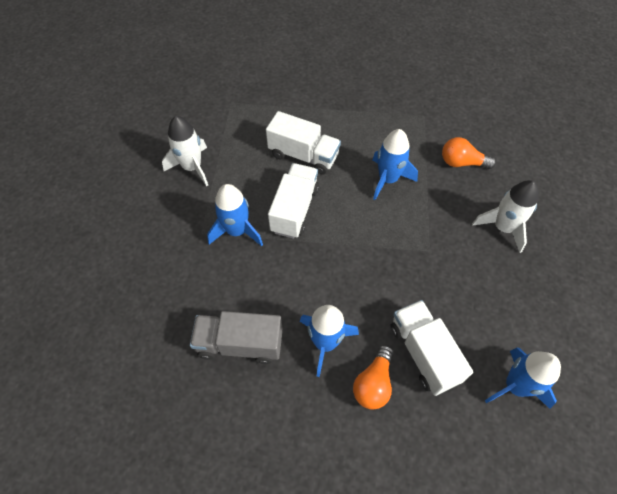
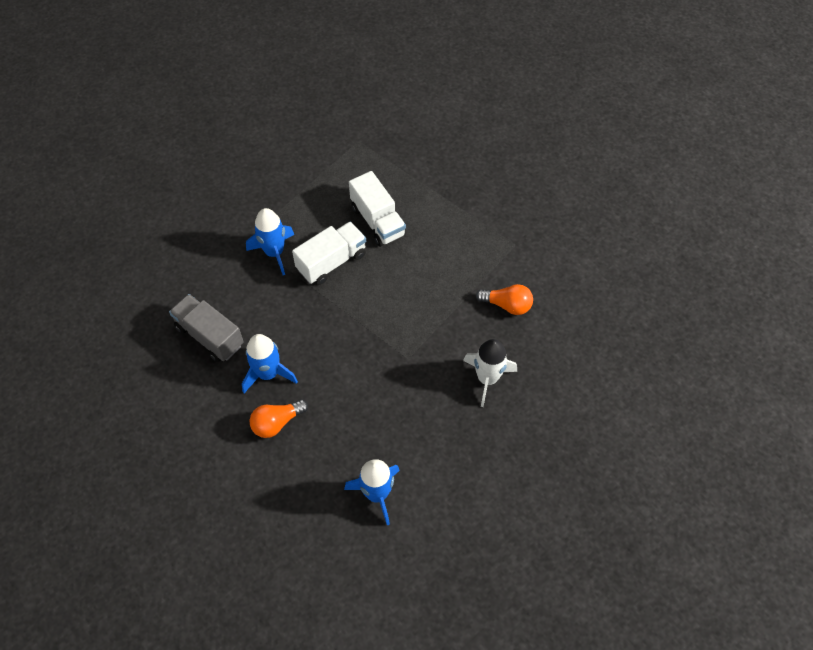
camera: 35 degrees right, 0 degrees up
(192, 167) = (282, 181): white rocket -> none
(388, 179) = (429, 282): blue rocket -> none
(423, 353) = (331, 427): white truck -> none
(462, 163) = (507, 305): orange light bulb -> orange light bulb turned 150 degrees clockwise

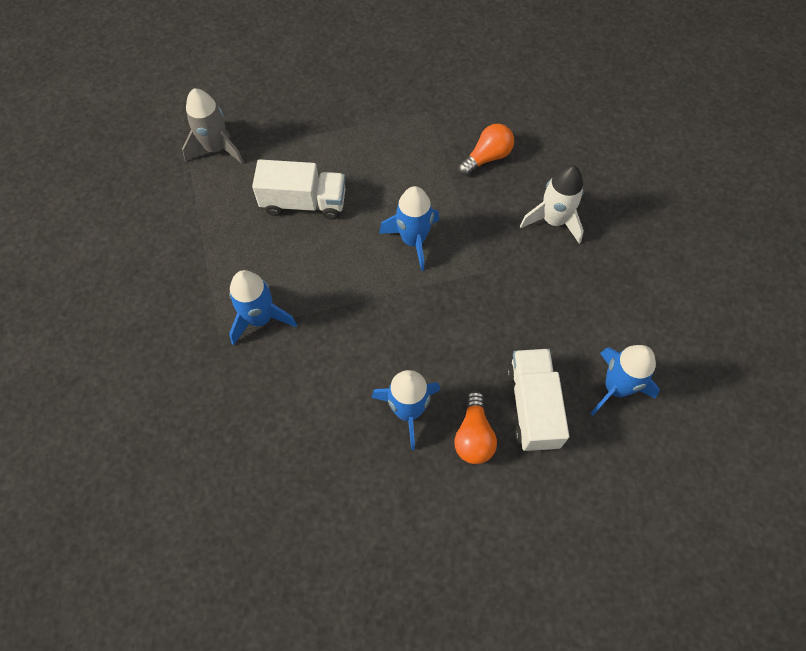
camera: 55 degrees left, 5 degrees up
(210, 336) = (315, 445): grey truck -> none
(331, 262) = (318, 272): white truck -> white truck (532, 406)
(379, 148) = (216, 148): none -> grey rocket
(399, 301) = (413, 240): none -> blue rocket

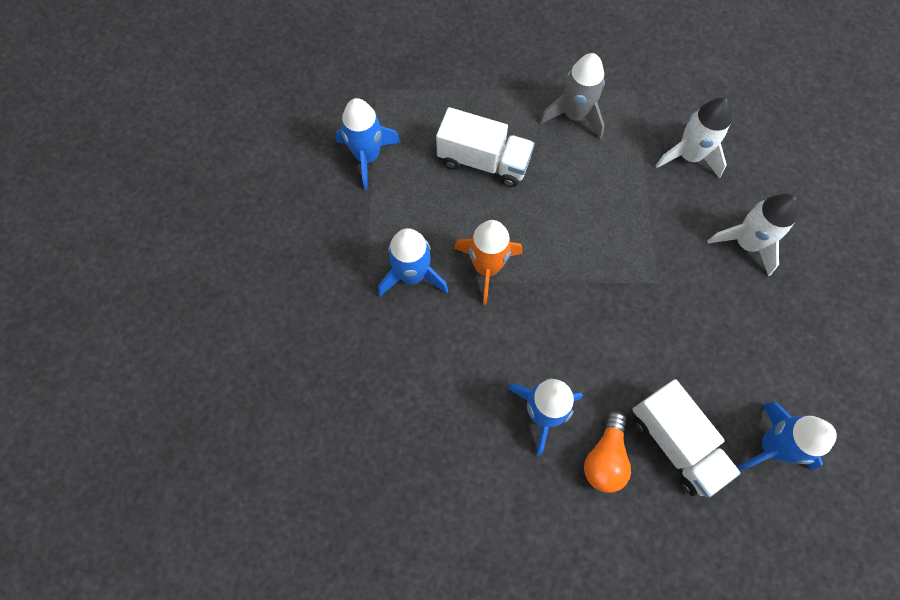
camera: 15 degrees right, 5 degrees up
(216, 148) = (407, 82): grey rocket -> grey rocket (574, 115)
(328, 295) = (487, 267): none -> orange rocket
(413, 240) = (589, 229): blue rocket -> blue rocket (367, 157)
(487, 157) = (689, 156): orange light bulb -> white rocket
(532, 406) = (675, 443): white truck -> white truck turned 135 degrees clockwise

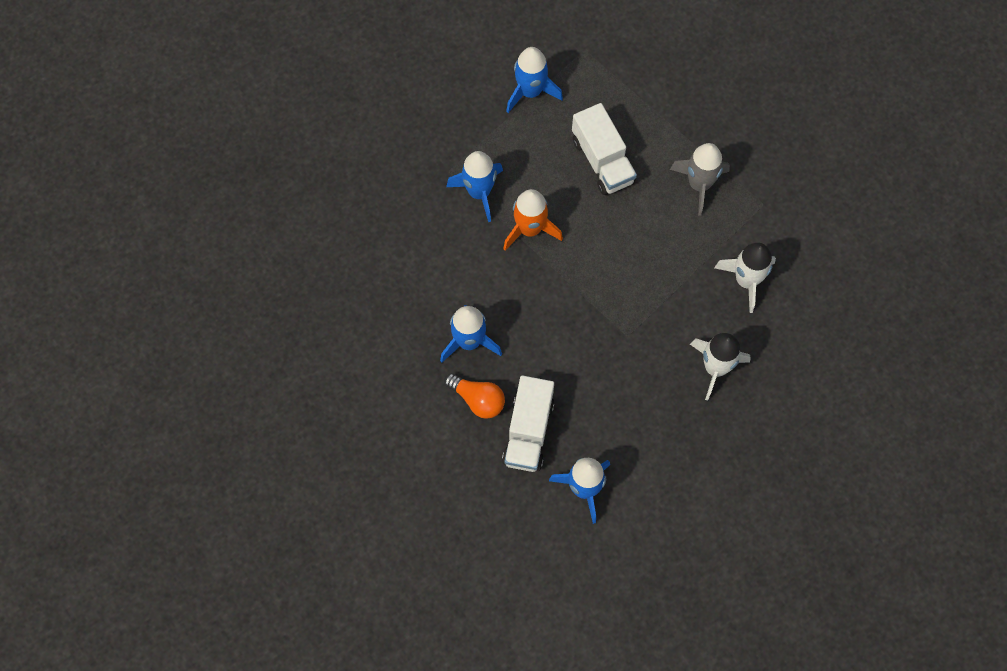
camera: 45 degrees right, 0 degrees up
(605, 458) = (478, 399): orange light bulb -> orange light bulb turned 120 degrees counterclockwise

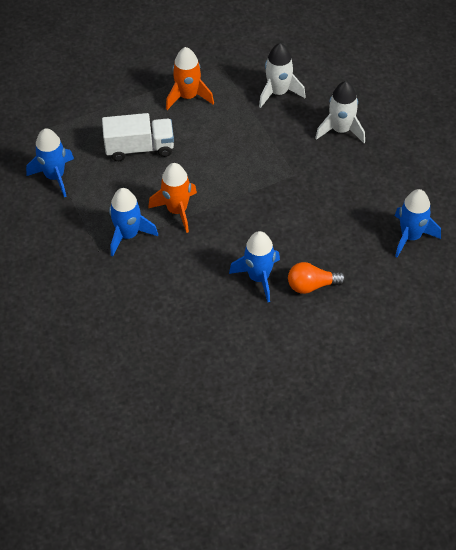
camera: 70 degrees left, 15 degrees down
(478, 399) = (312, 285): orange light bulb -> orange light bulb turned 150 degrees counterclockwise
(528, 432) = (351, 259): white truck -> none
(699, 184) = (188, 96): grey rocket -> orange rocket

